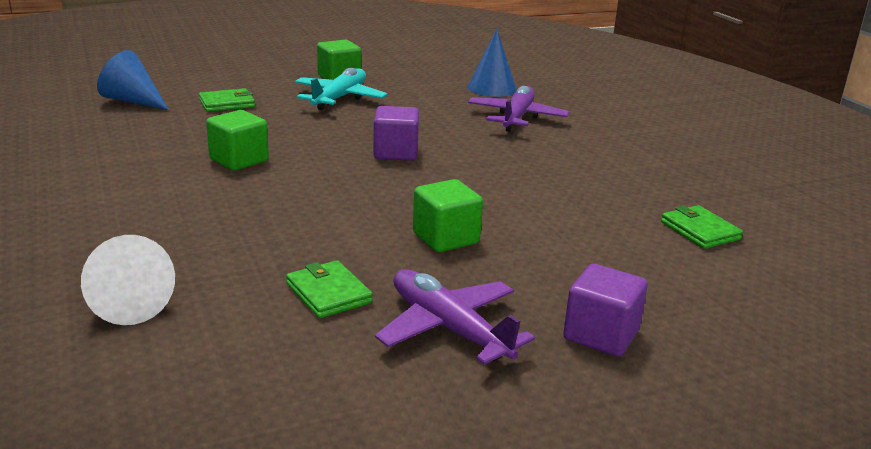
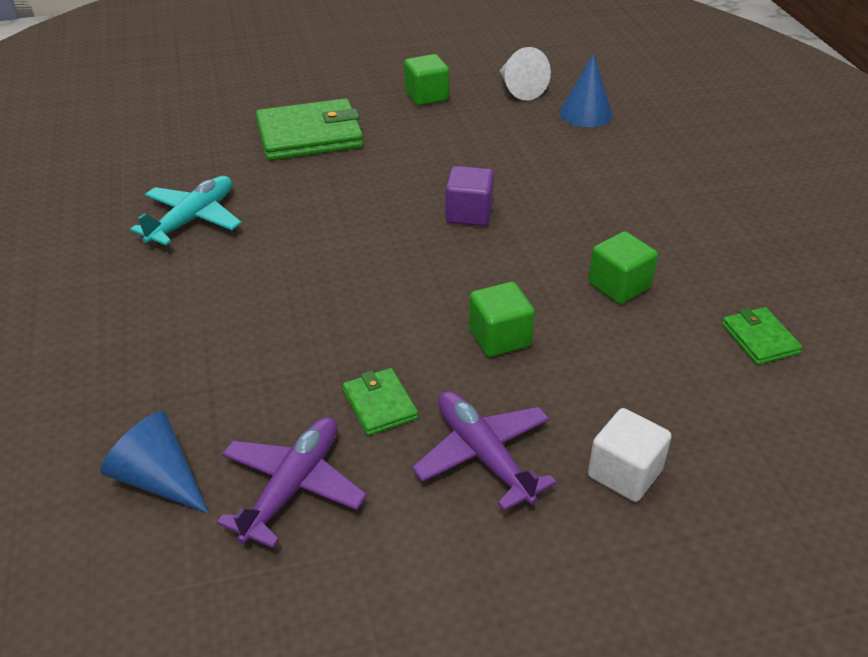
camera: 10 degrees right, 15 degrees up
(126, 303) = (202, 406): white cone -> white cone (519, 89)
(133, 101) = (219, 130): blue cone -> blue cone (158, 479)
(227, 103) = (309, 135): green wallet -> green wallet, size x1.97
(239, 160) = (314, 220): green cube -> green cube (619, 286)
(339, 98) = (423, 128): turquoise plane -> turquoise plane (193, 219)
(516, 118) = (603, 162): purple plane -> purple plane (293, 486)
(601, 335) = (624, 473): purple cube -> white cube

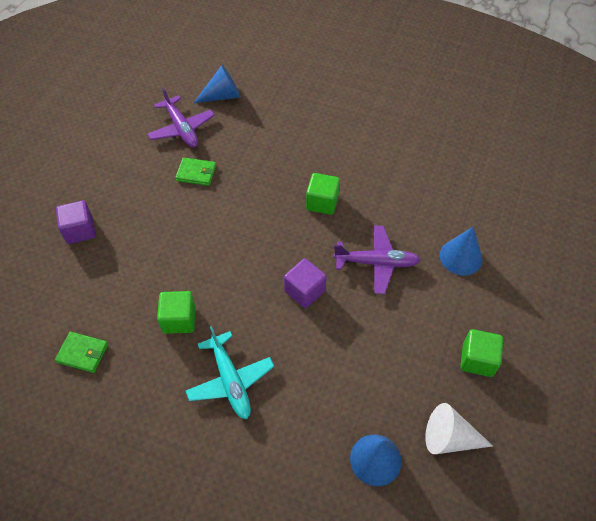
camera: 125 degrees right, 15 degrees up
(193, 219) = (398, 165): turquoise plane -> turquoise plane (230, 380)
(309, 135) = (460, 257): green wallet -> blue cone
(483, 455) = (137, 191): purple plane -> purple plane (376, 263)
(499, 338) = (193, 239): green cube -> green cube (322, 202)
(624, 473) = (80, 231): white cube -> purple cube

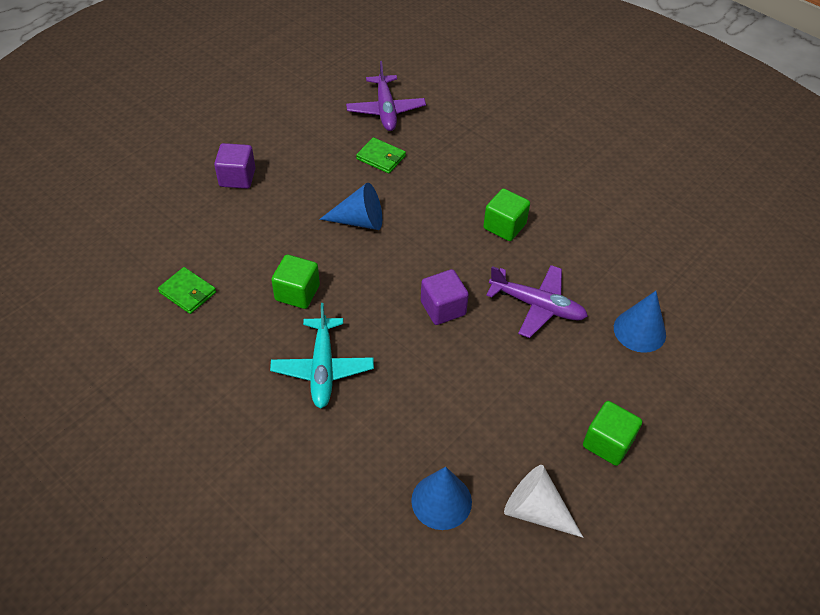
camera: 20 degrees right, 5 degrees down
(222, 96) = (444, 89): blue cone -> blue cone (359, 221)

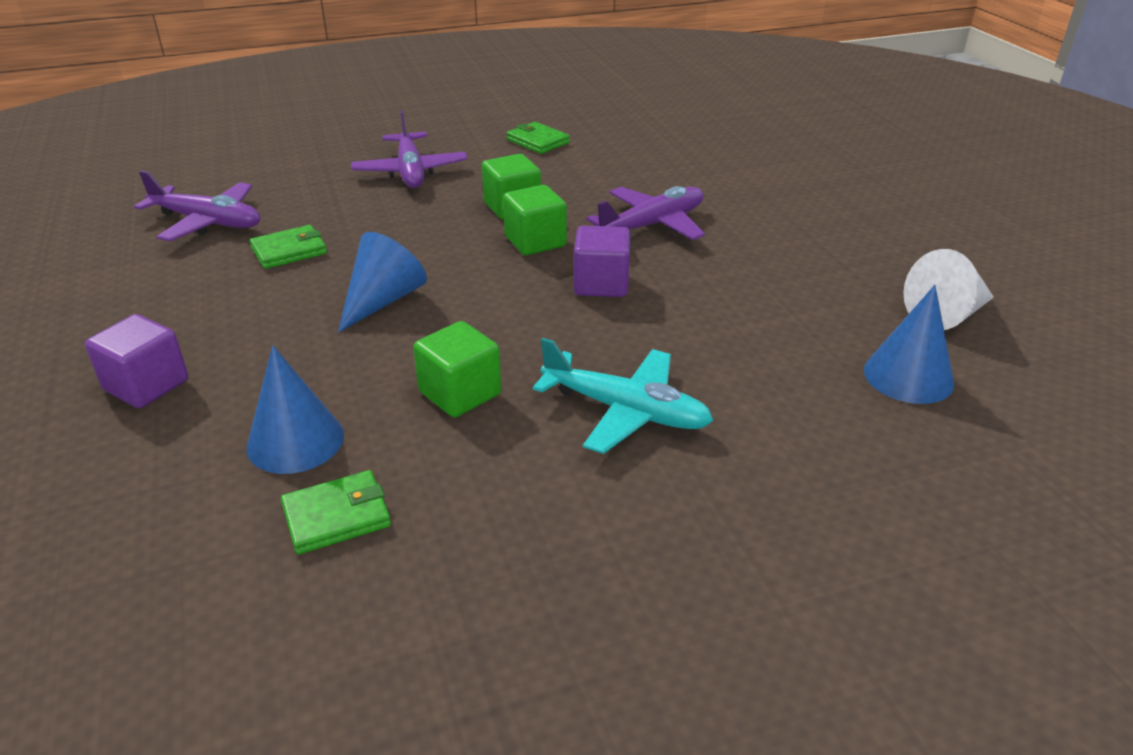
camera: 60 degrees left, 15 degrees down
(511, 157) = (410, 171): none -> purple plane
(607, 443) = (872, 245): green cube -> green cube (535, 241)
(610, 197) = (537, 141): none -> green wallet
(639, 331) = (734, 183): blue cone -> blue cone (295, 441)

